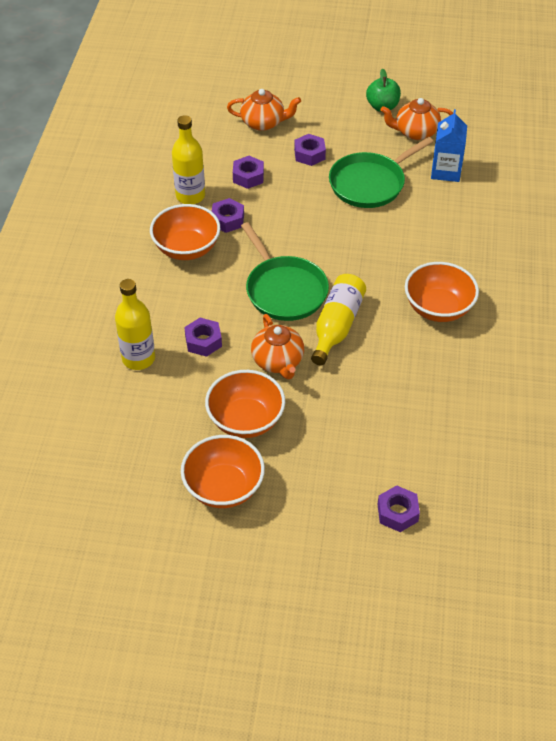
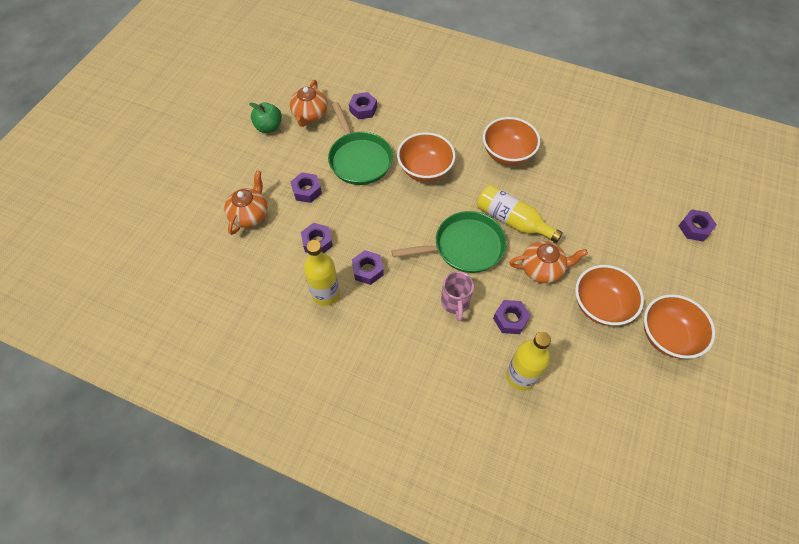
camera: 75 degrees left, 10 degrees up
(186, 248) = (394, 310): orange bowl -> orange bowl (425, 169)
(209, 293) = (455, 303): none -> pink mug
(446, 171) = (363, 109): blue carton -> purple nut

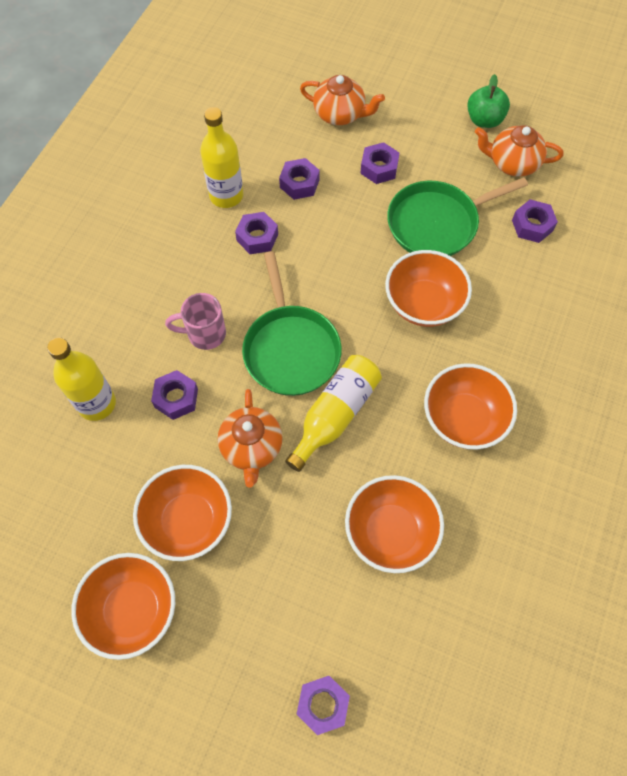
camera: 90 degrees right, 5 degrees up
(586, 193) = (390, 532): none -> orange bowl

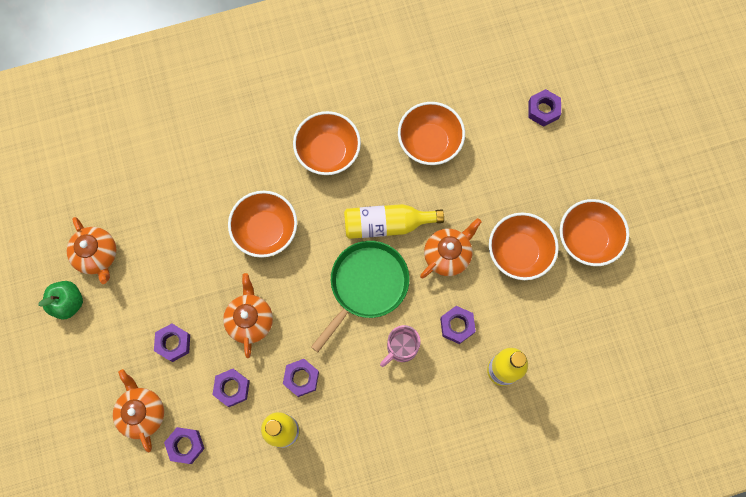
camera: 130 degrees left, 10 degrees up
(204, 334) = (401, 348): pink mug -> pink mug turned 90 degrees clockwise
(347, 234) = (250, 320): none -> orange teapot
(436, 223) = (193, 268): green pan -> none
(532, 225) = (146, 206): purple nut -> purple nut (185, 445)

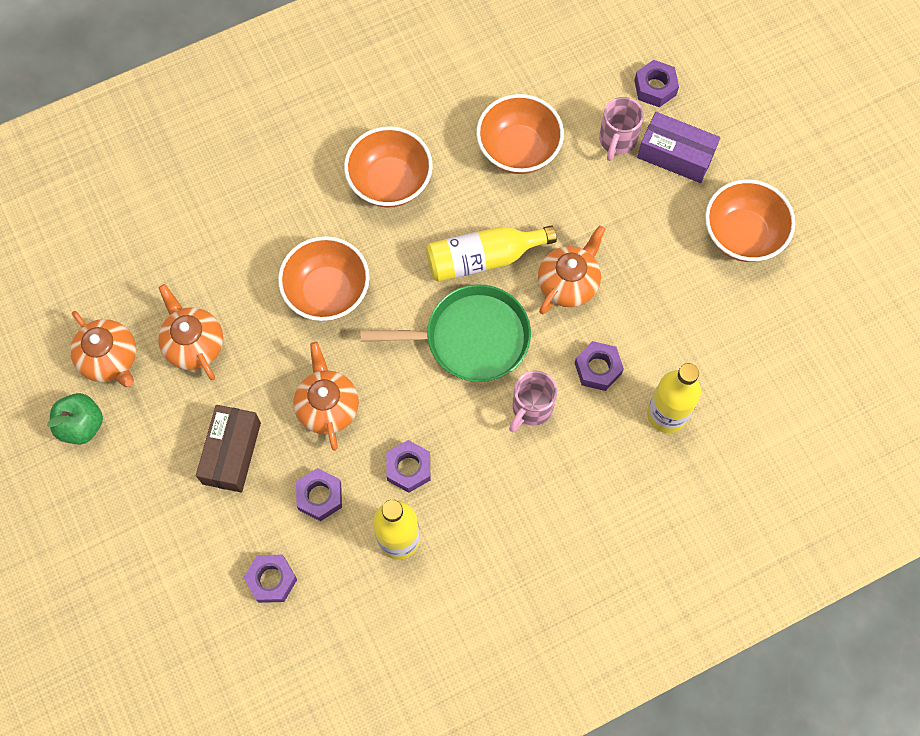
camera: 10 degrees left, 5 degrees down
(142, 412) = (206, 548): orange teapot -> orange teapot (194, 344)
(173, 343) = (232, 453): purple nut -> brown box
(366, 285) = (471, 338): green pan -> green pan turned 60 degrees clockwise
(506, 148) = (617, 140): none -> pink mug
(519, 252) = (659, 265): orange bowl -> none
(548, 167) = (675, 155): none -> purple box

